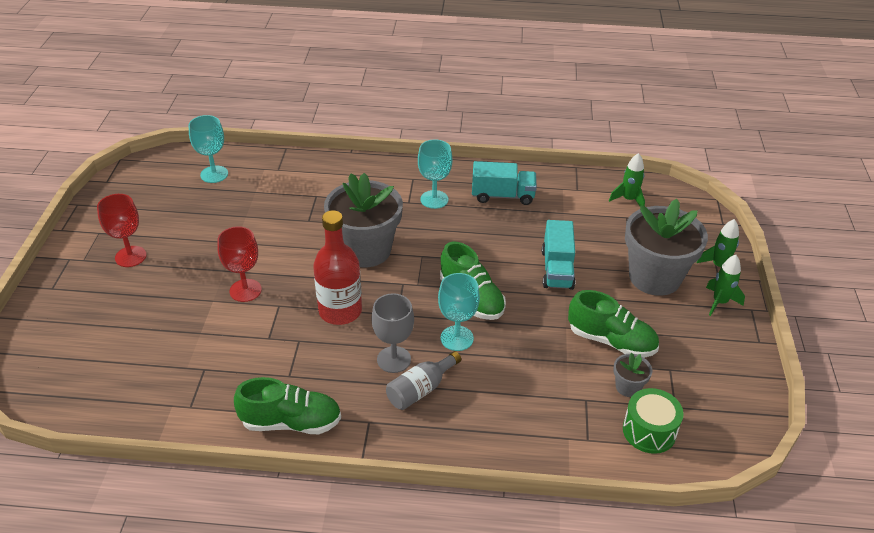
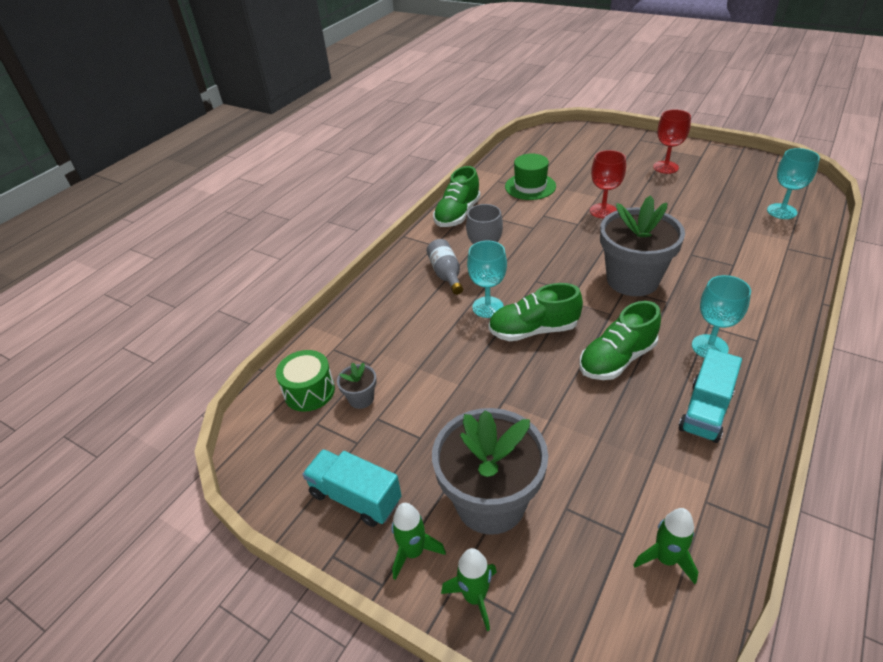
camera: 120 degrees right, 0 degrees up
(200, 367) = (530, 186): none -> green hat
(340, 311) = (555, 251): red bottle -> none
(557, 269) = (546, 411): turquoise truck -> turquoise truck (355, 497)
(611, 341) = (420, 412): green shoe -> green shoe (617, 359)

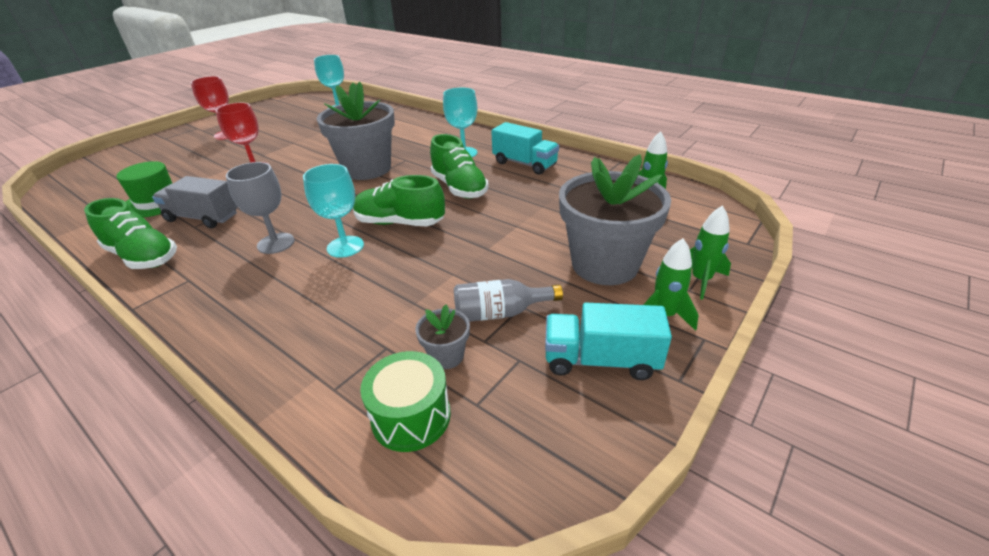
camera: 85 degrees left, 5 degrees down
(355, 497) = (600, 360): turquoise truck -> turquoise truck turned 60 degrees clockwise
(446, 274) = (260, 273): grey bottle -> grey bottle (500, 313)
(513, 218) = (203, 217): none -> grey truck
(533, 330) = (400, 223): green shoe -> green shoe turned 105 degrees clockwise

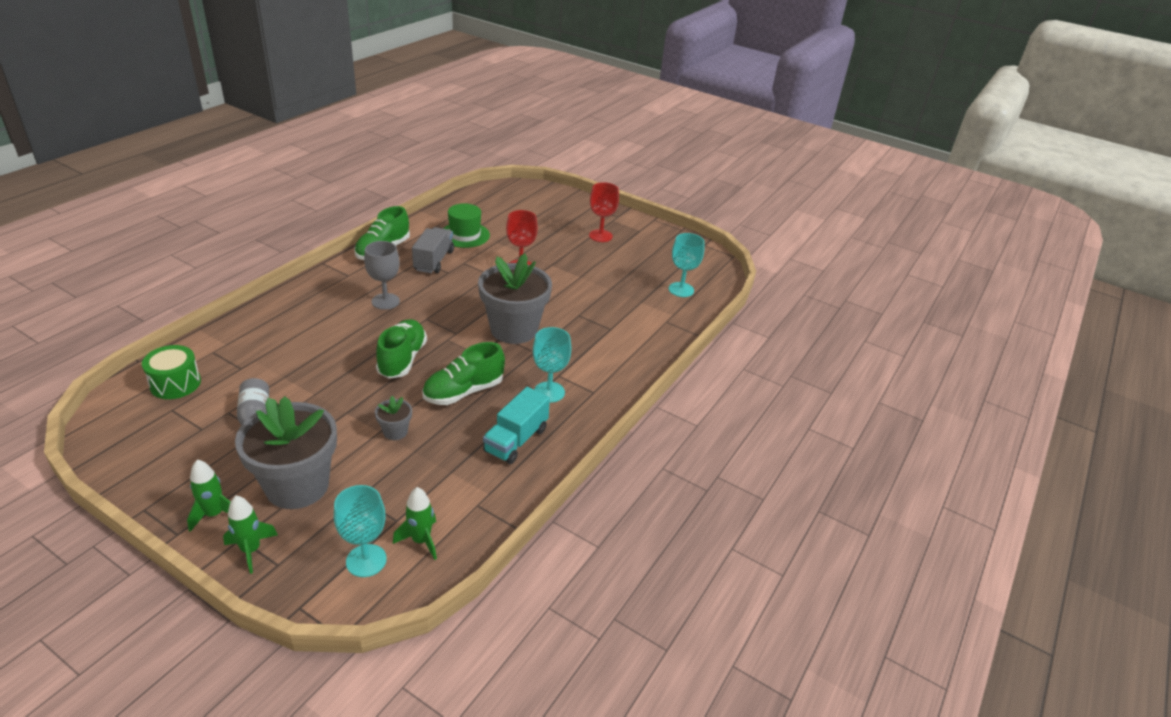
camera: 80 degrees right, 0 degrees up
(345, 247) = (371, 335): turquoise goblet -> turquoise goblet (366, 560)
(446, 356) = (220, 395): grey flower pot -> grey flower pot (395, 432)
(600, 360) = (182, 470): turquoise truck -> none

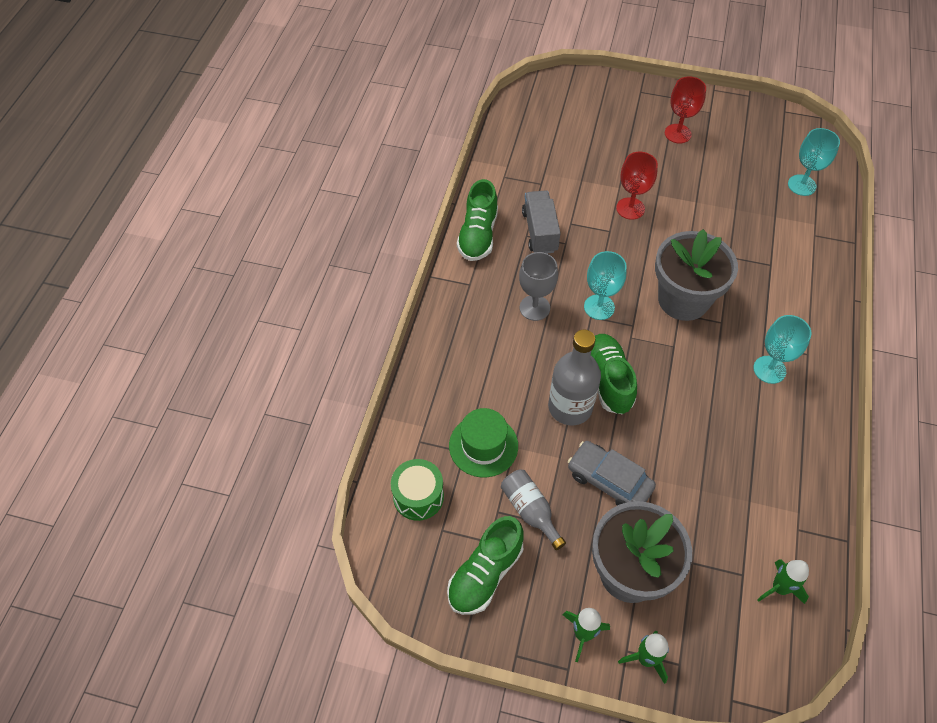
camera: 15 degrees left, 20 degrees up
(340, 421) = (609, 481): none -> grey car
(354, 366) = (570, 407): none -> grey bottle
(366, 560) = (750, 628): turquoise goblet -> turquoise goblet (599, 307)
(395, 432) = (668, 473): grey flower pot -> none
(463, 392) = (693, 400): green shoe -> green shoe (485, 574)
(465, 235) = (543, 181): green hat -> green hat (483, 445)
(516, 440) = (780, 441): turquoise truck -> none

